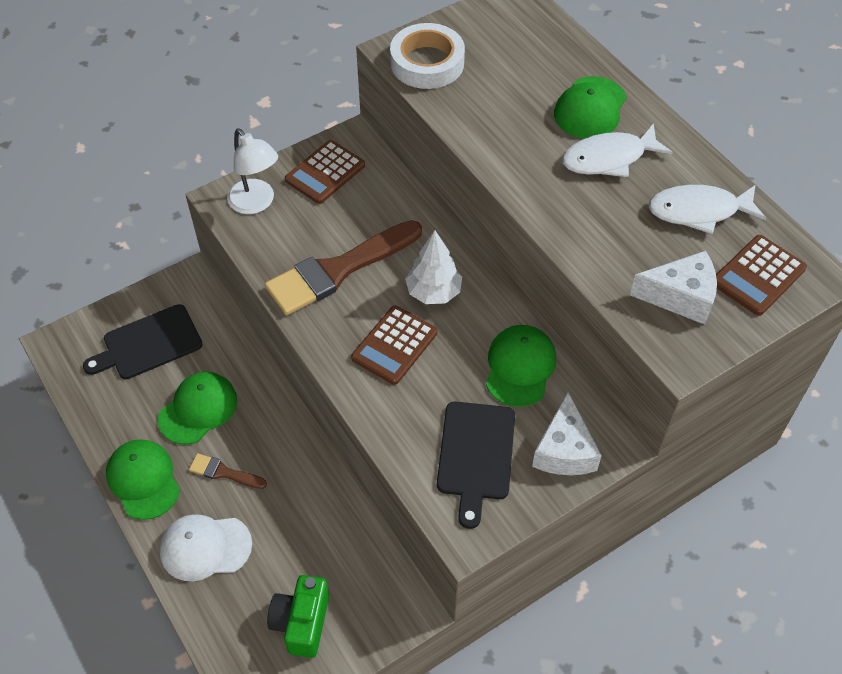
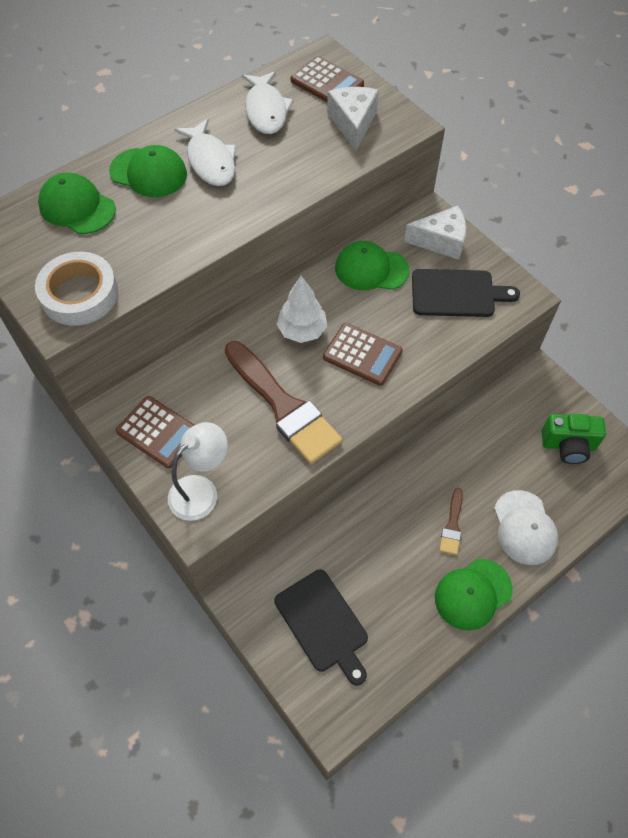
camera: 95 degrees left, 5 degrees up
(198, 409) = (392, 560): green cap -> green cap (77, 207)

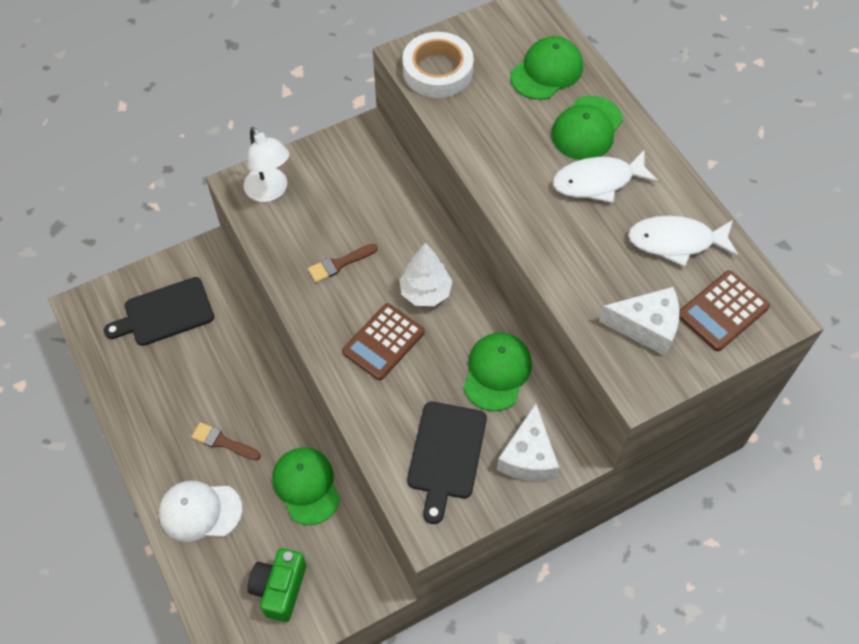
camera: 100 degrees right, 0 degrees up
(158, 432) = (337, 165): brown calculator -> none
(283, 406) = (339, 264): brown brush -> brown brush, size x0.46
(472, 594) = (150, 443): green cap -> green cap (306, 486)

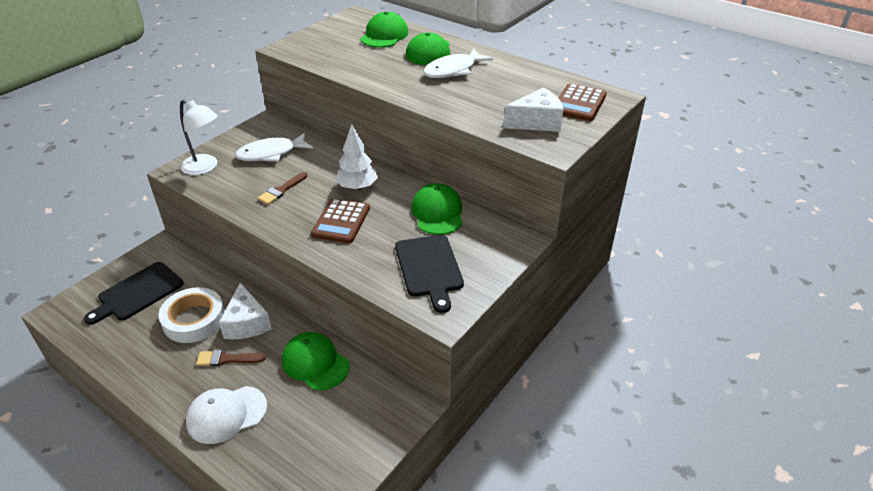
camera: 25 degrees left, 20 degrees down
(280, 588) = (327, 443): green camera -> none
(437, 71) = (309, 49): white tape -> white tape (194, 319)
(528, 456) = (491, 250): white cheese -> white cheese (246, 323)
(676, 242) = (524, 83): white fish -> white fish (271, 153)

